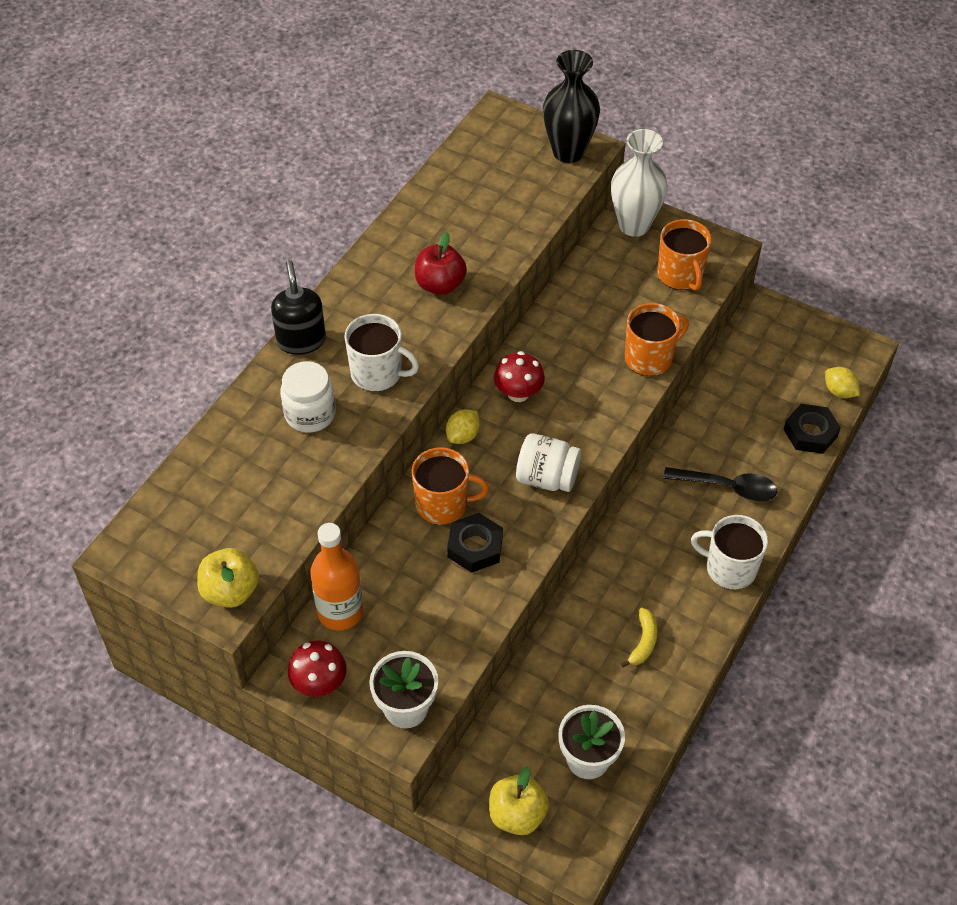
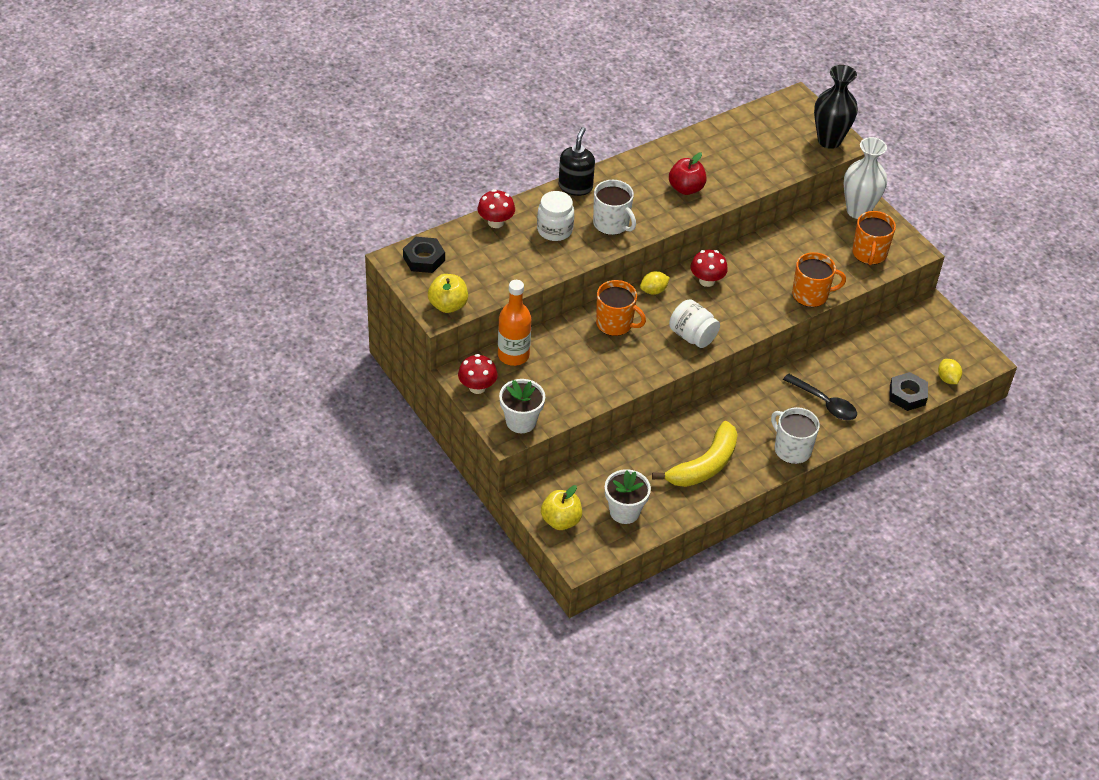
camera: 25 degrees right, 5 degrees down
(226, 436) = (496, 222): none -> red mushroom
(475, 547) = (620, 355): black nut -> black nut (424, 259)
(643, 642) = (704, 465): yellow banana -> yellow banana, size x2.11

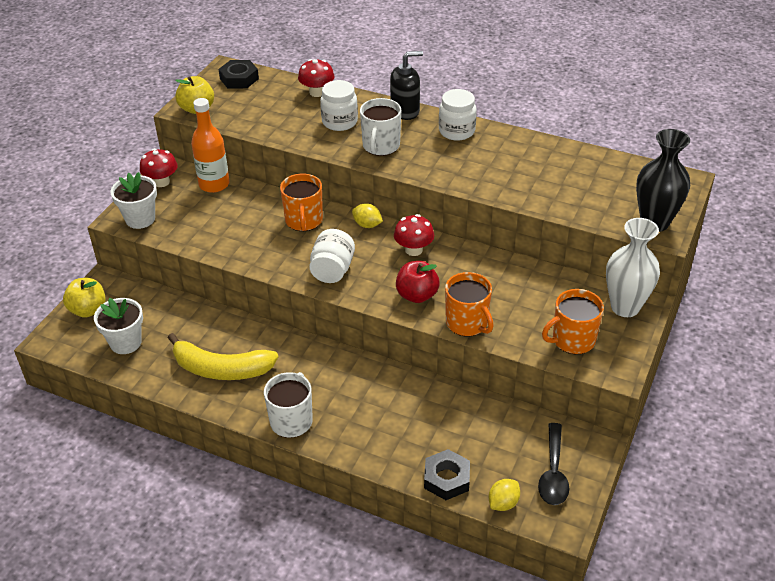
camera: 60 degrees right, 5 degrees down
(631, 174) = (456, 131): none -> white jar
(686, 188) = (474, 166): red apple -> red apple (417, 295)
(824, 403) = (375, 418): black spoon -> black spoon (553, 472)

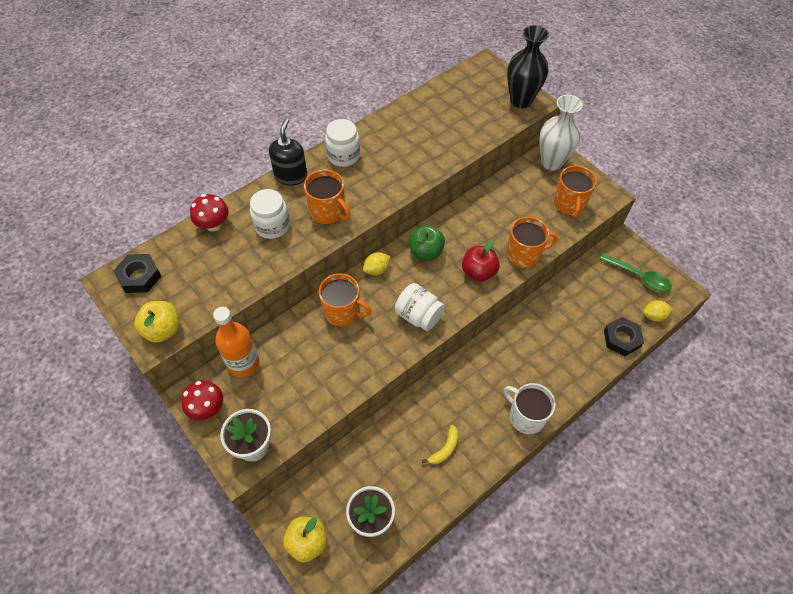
camera: 65 degrees left, 15 degrees up
(221, 369) = (444, 449): yellow banana -> yellow banana, size x0.47
(380, 146) = (328, 212): white mug -> orange mug
(413, 250) = (425, 252): red mushroom -> green apple
(503, 503) = (654, 316): yellow lemon -> yellow lemon turned 75 degrees counterclockwise
(553, 472) = (638, 277): black spoon -> green spoon

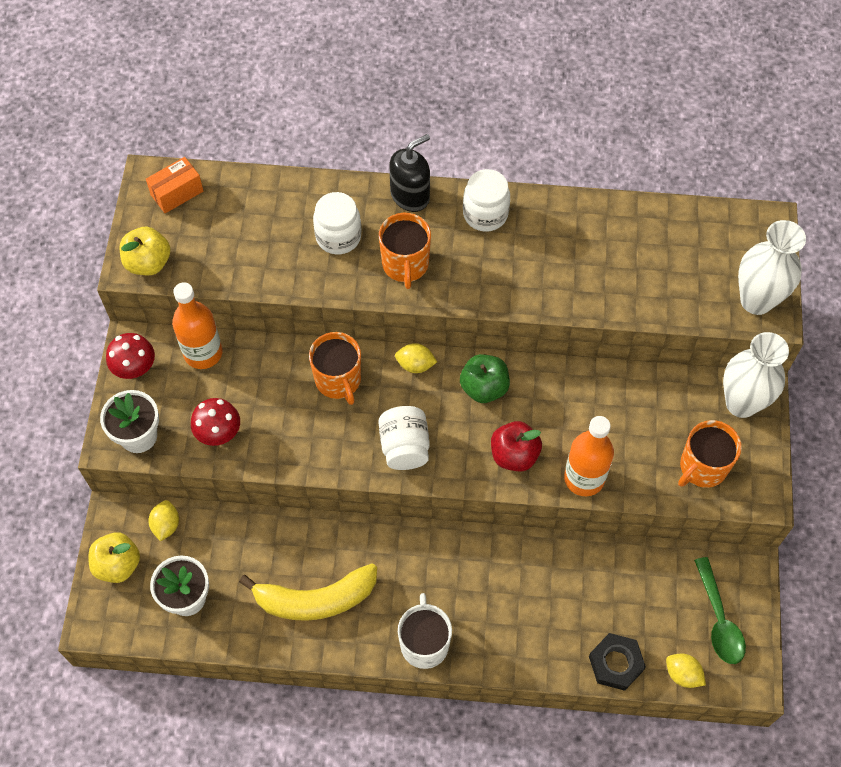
camera: 45 degrees right, 5 degrees up
(139, 276) = (177, 193): black nut -> orange box
(213, 224) = (287, 191): red mushroom -> red mushroom (218, 432)
(313, 490) = (166, 525): none -> yellow lemon
(444, 449) = (315, 599): yellow banana -> yellow banana, size x2.11
(521, 100) = (756, 300): black vase -> white vase
(524, 254) = (584, 478): orange mug -> orange bottle

